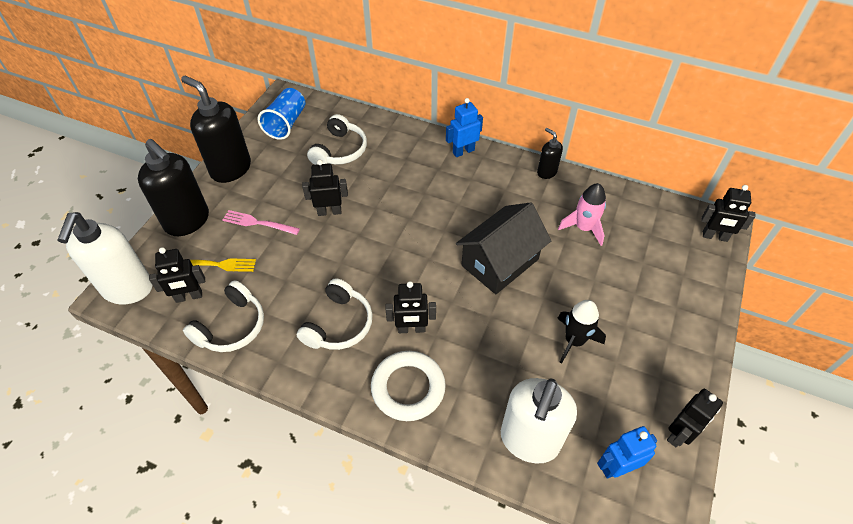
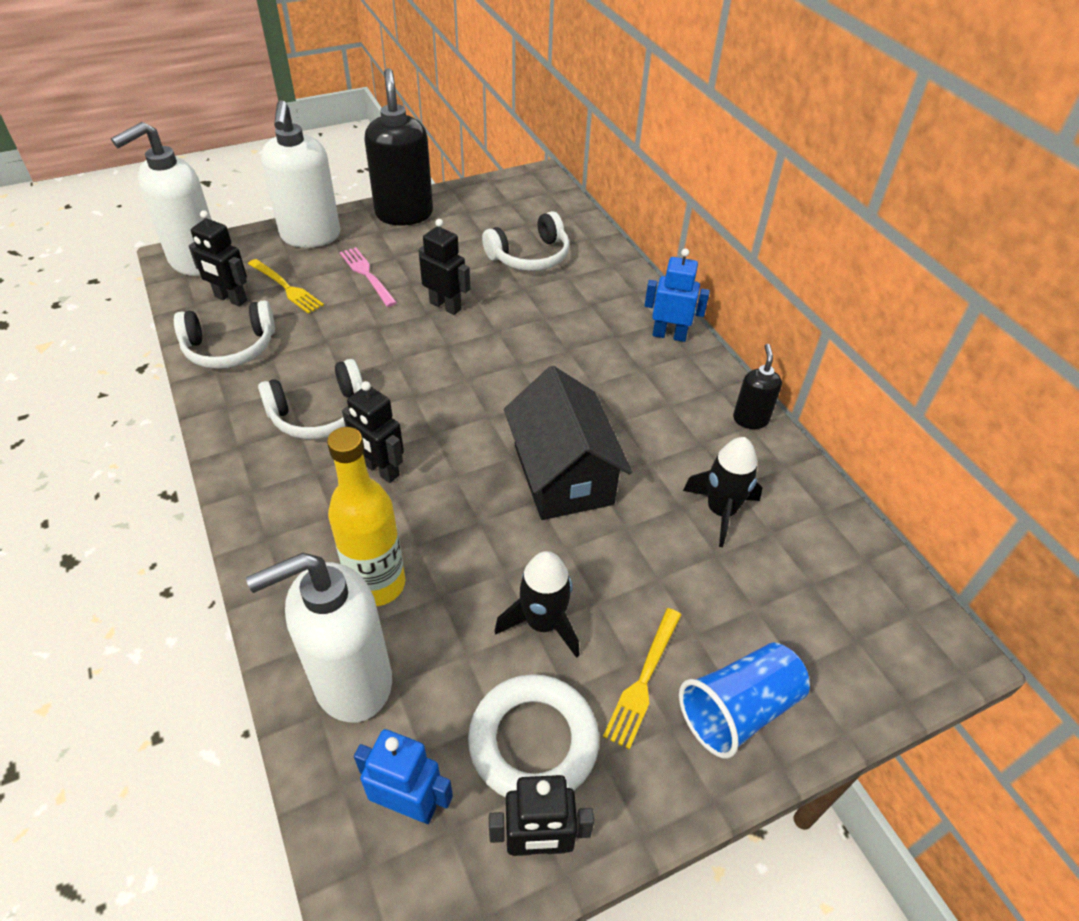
camera: 40 degrees right, 5 degrees down
(187, 221) = (310, 236): black soap dispenser -> white soap dispenser
(286, 123) = (507, 203): blue cup -> blue cup (738, 710)
(408, 388) = (303, 523): white ring -> white ring (533, 742)
(483, 386) = (377, 584): none -> yellow bottle
(500, 262) = (563, 475): black house -> black house turned 75 degrees clockwise
(583, 228) = (721, 511): pink rocket -> black rocket
(639, 331) = (643, 681): none -> yellow fork
(714, 236) = (916, 657): black robot -> none

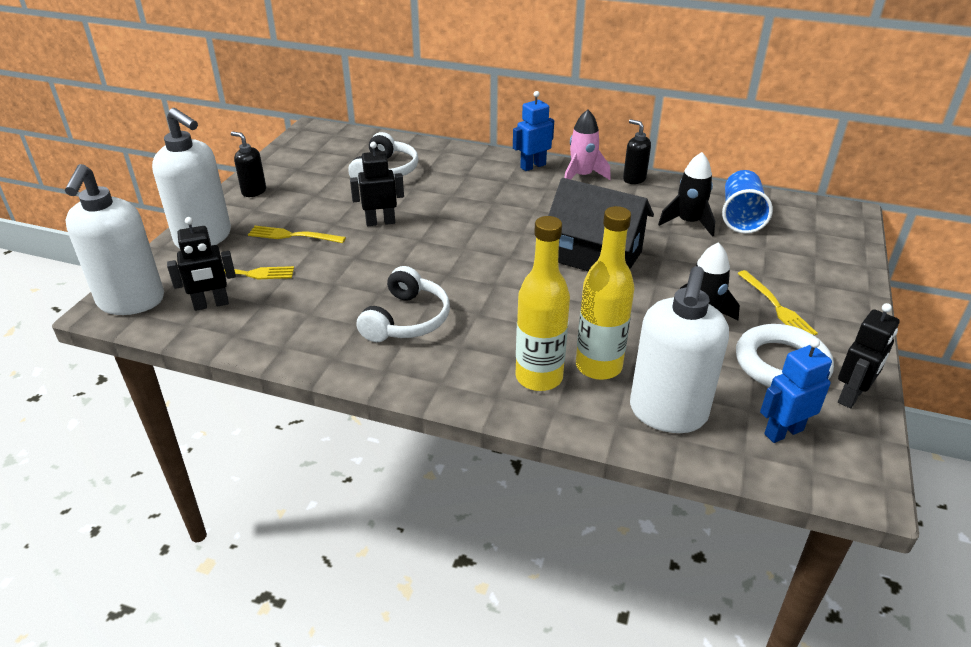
camera: 45 degrees left, 10 degrees down
(230, 347) = (269, 329): white headphones -> none
(319, 550) = (539, 377): none -> yellow bottle
(366, 274) = (292, 236): pink fork -> yellow fork
(380, 470) = (499, 319): black robot -> none
(404, 214) = (253, 191): black soap dispenser -> black soap dispenser, size x0.50
(699, 379) = (582, 176): none -> pink rocket
(738, 710) = (824, 288): blue cup -> blue cup (740, 216)

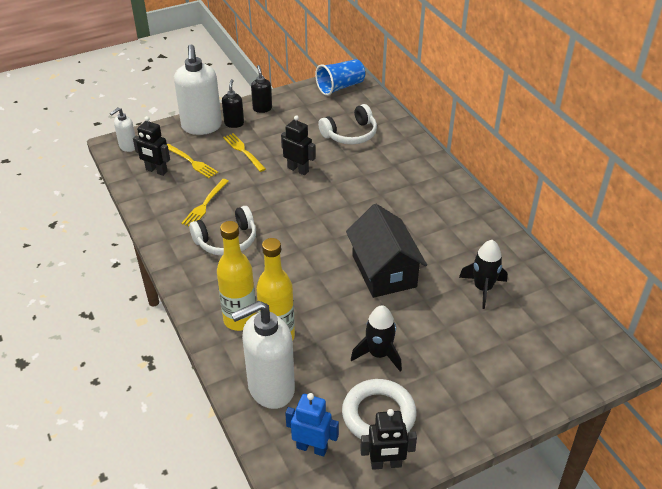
camera: 45 degrees right, 5 degrees up
(131, 302) = (128, 147): white soap dispenser -> white soap dispenser, size x0.50
(533, 166) = (446, 182): blue robot -> none
(582, 176) = (467, 209): pink rocket -> none
(634, 179) = (500, 233): black soap dispenser -> black soap dispenser (234, 123)
(740, 216) = (529, 308): blue cup -> blue cup (340, 87)
(777, 307) = (440, 382): yellow fork -> yellow fork (205, 205)

